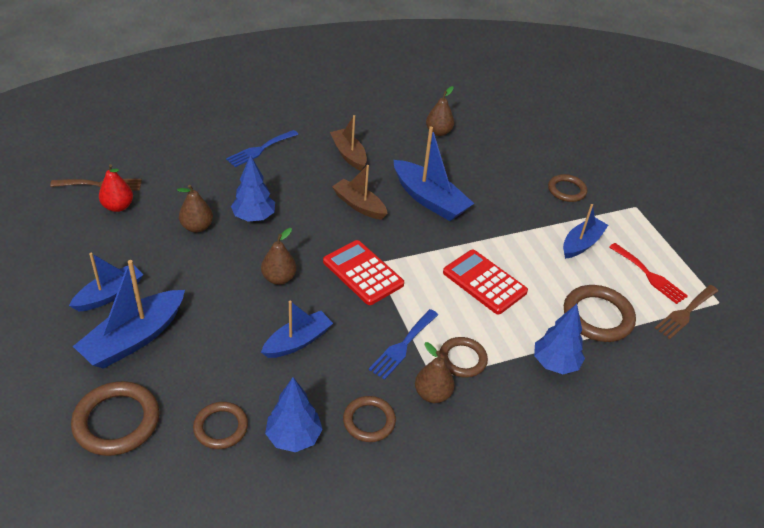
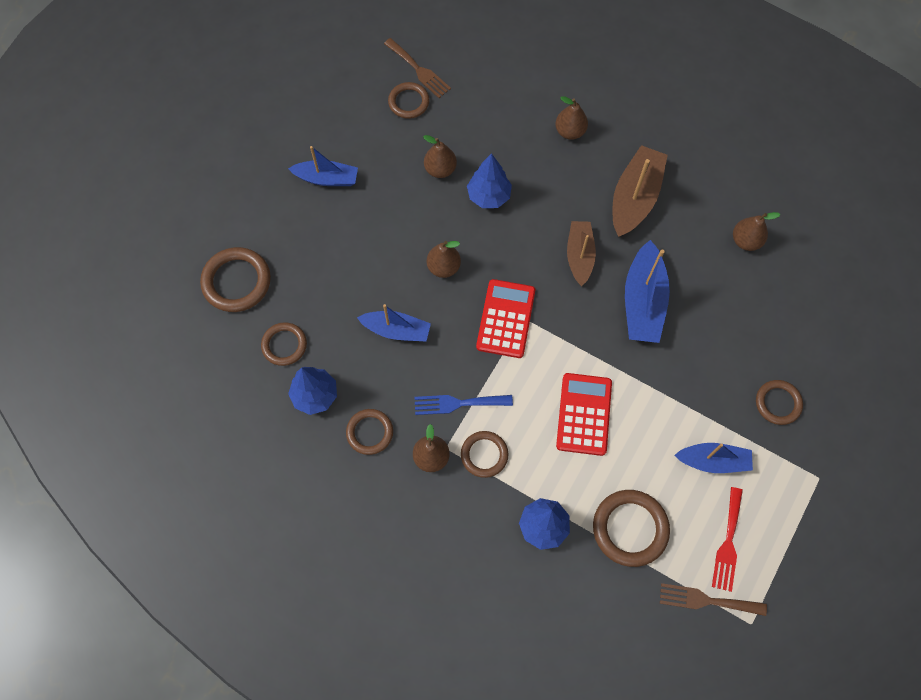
camera: 55 degrees right, 25 degrees up
(118, 206) = (409, 102): red pear -> brown ring
(134, 338) = (305, 229): blue boat -> none
(260, 149) = (570, 131): blue fork -> brown pear
(348, 154) = (635, 198): brown boat -> brown boat, size x1.52

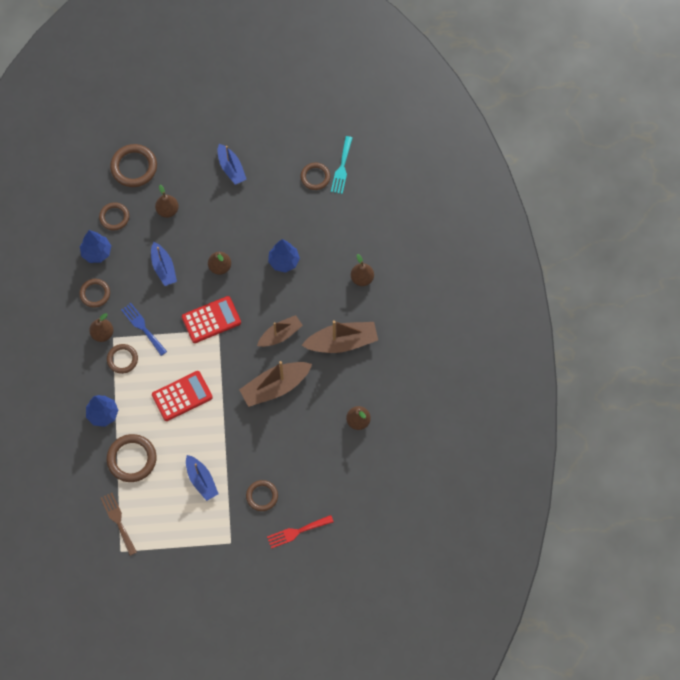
camera: 55 degrees right, 0 degrees up
(419, 70) = (342, 168): brown fork -> turquoise fork
(440, 169) = (282, 224): brown pear -> brown pear (167, 210)
(643, 302) = (275, 387): blue boat -> brown boat
(728, 543) = (158, 514): red fork -> red fork (297, 532)

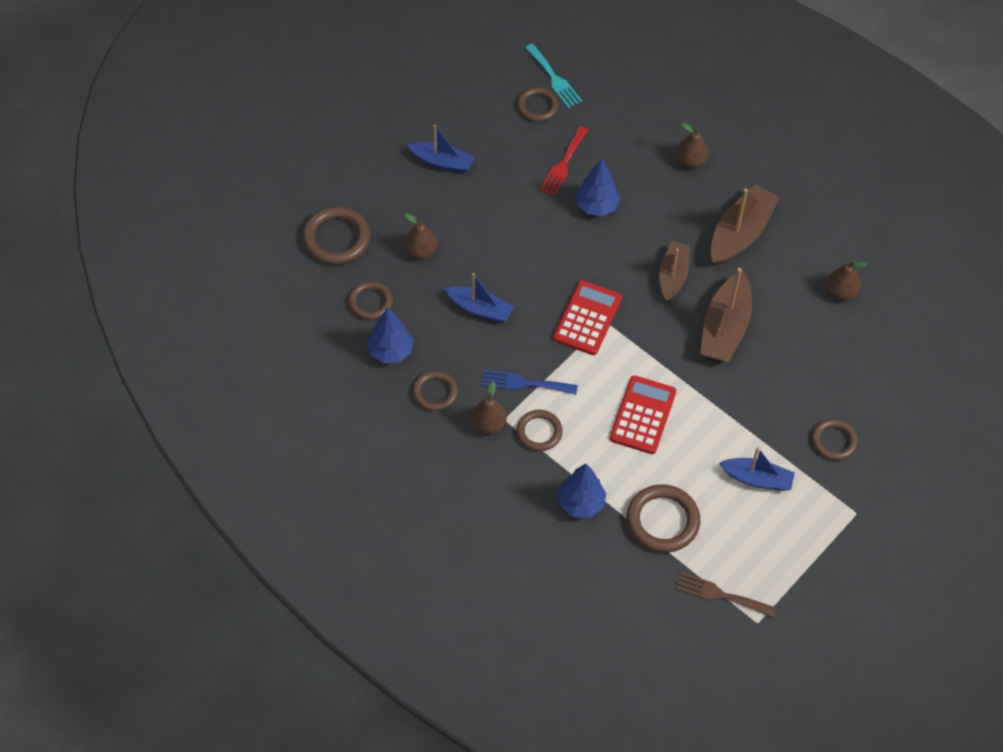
camera: 45 degrees left, 10 degrees down
(220, 267) = (538, 262): brown pear -> none
(297, 532) = (906, 444): red fork -> red fork (563, 164)

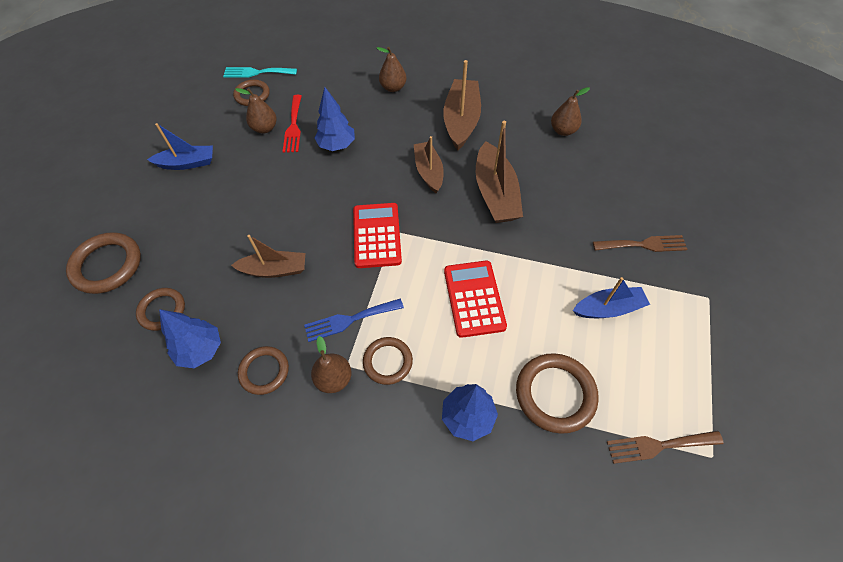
camera: 25 degrees left, 0 degrees up
(421, 251) = (196, 243): brown pear -> brown pear (265, 128)
(480, 309) = (274, 270): blue boat -> brown boat
(554, 78) = (256, 72): turquoise fork -> turquoise fork turned 150 degrees clockwise
(834, 441) = (643, 244): brown ring -> brown fork

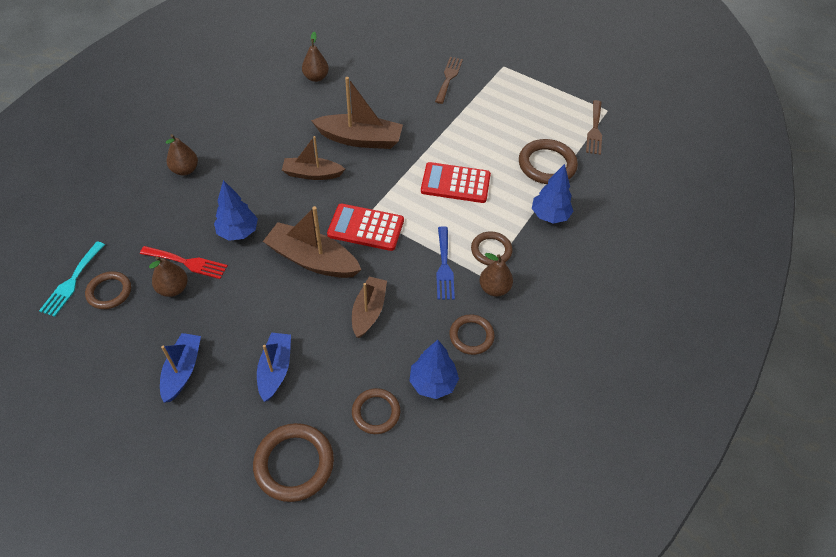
camera: 75 degrees left, 5 degrees down
(461, 121) = (263, 135): brown boat -> brown boat (312, 259)
(608, 308) = (492, 115): blue boat -> blue boat (275, 369)

